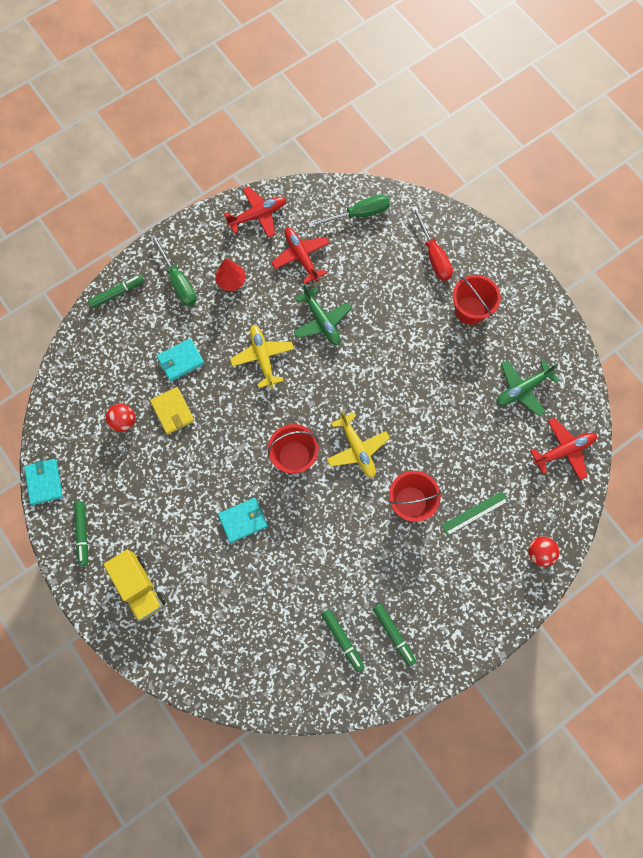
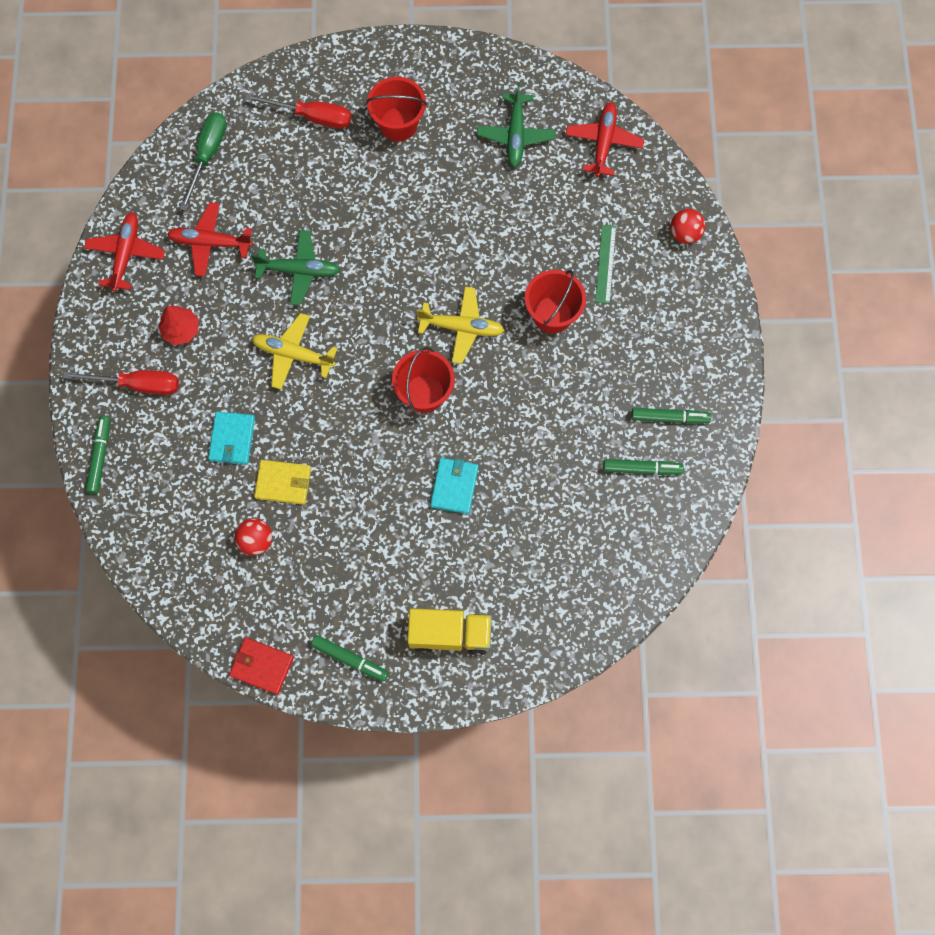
camera: 55 degrees left, 0 degrees up
(44, 482) = (262, 666): turquoise wallet -> red wallet
(178, 282) = (138, 384): green screwdriver -> red screwdriver

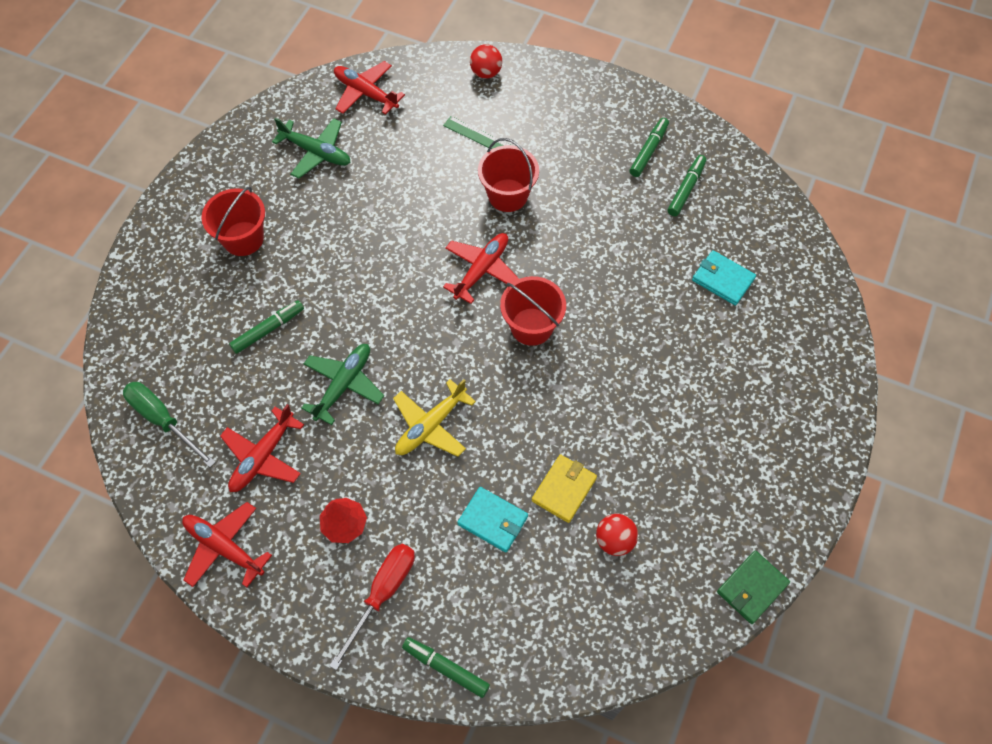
camera: 65 degrees left, 10 degrees down
(262, 666) = (752, 588): red wallet -> green wallet
(312, 117) = (185, 307): red screwdriver -> none
(350, 659) = (775, 500): green marker -> green marker (268, 330)
(450, 634) = (782, 401): yellow truck -> none
(454, 486) = (637, 339): turquoise wallet -> turquoise wallet (722, 279)
(462, 328) = (482, 270): yellow plane -> red plane

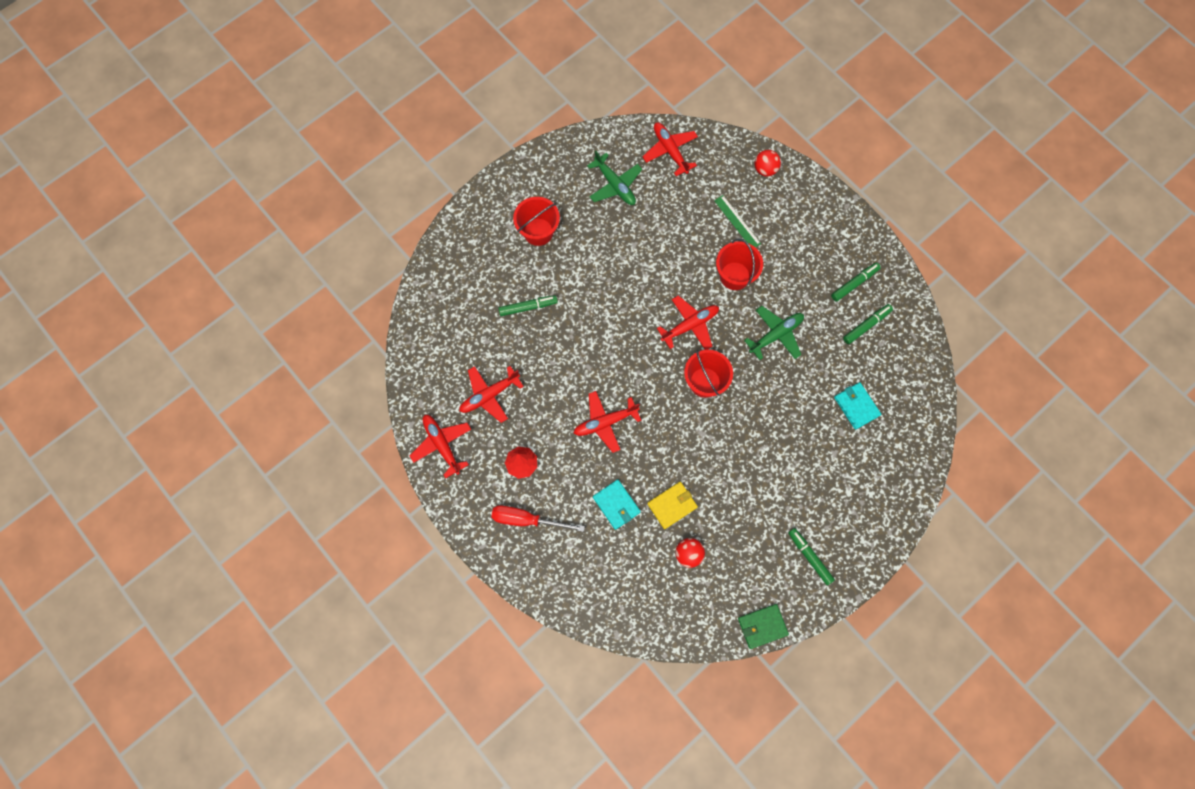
camera: 25 degrees right, 10 degrees up
(163, 420) = (436, 342): green screwdriver -> none
(344, 384) = (561, 368): green plane -> green plane (776, 335)
(383, 593) = (526, 520): red screwdriver -> red screwdriver turned 135 degrees counterclockwise
(430, 426) = (605, 422): yellow plane -> red plane
(446, 668) = (545, 584): green marker -> green marker (809, 557)

